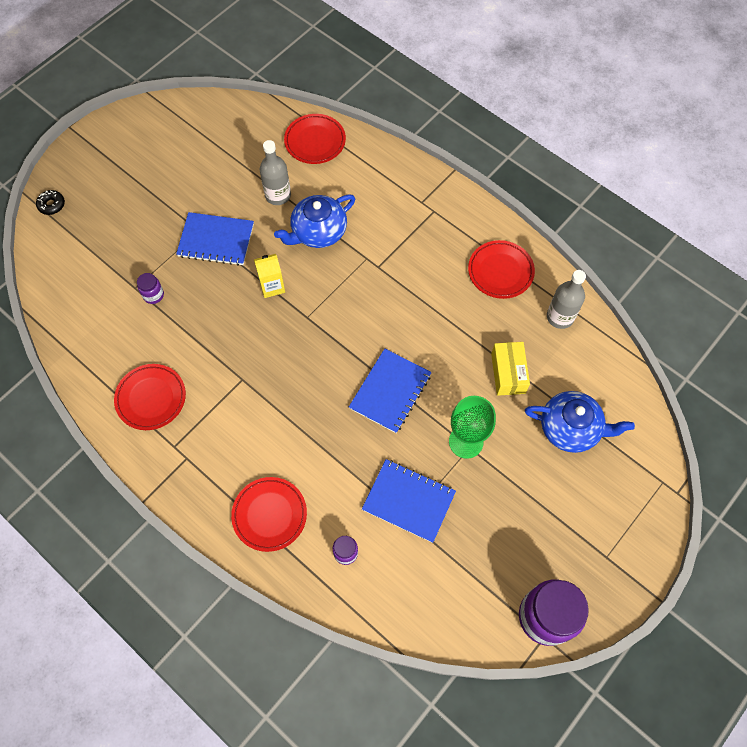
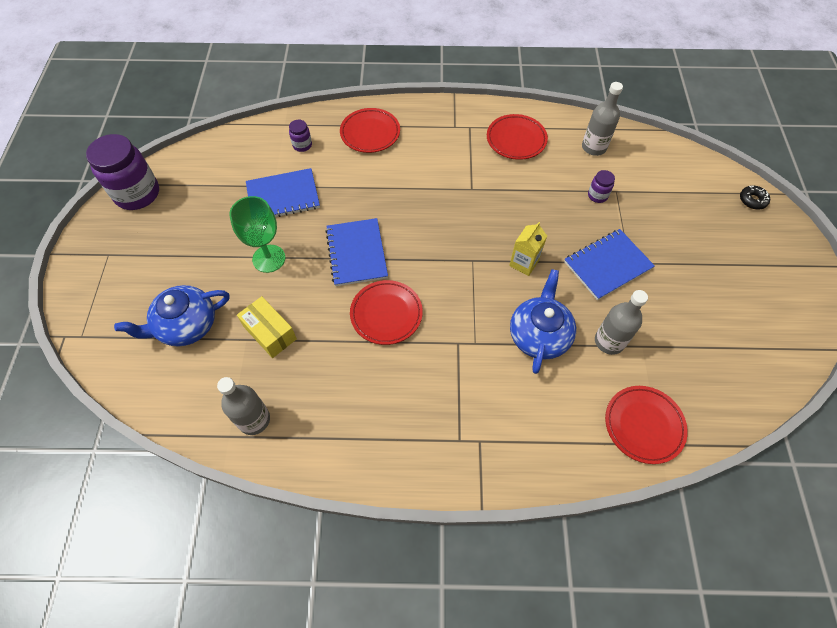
camera: 140 degrees right, 5 degrees down
(99, 338) = (594, 147): none -> grey bottle
(500, 271) = (343, 424): red plate -> red plate (386, 314)

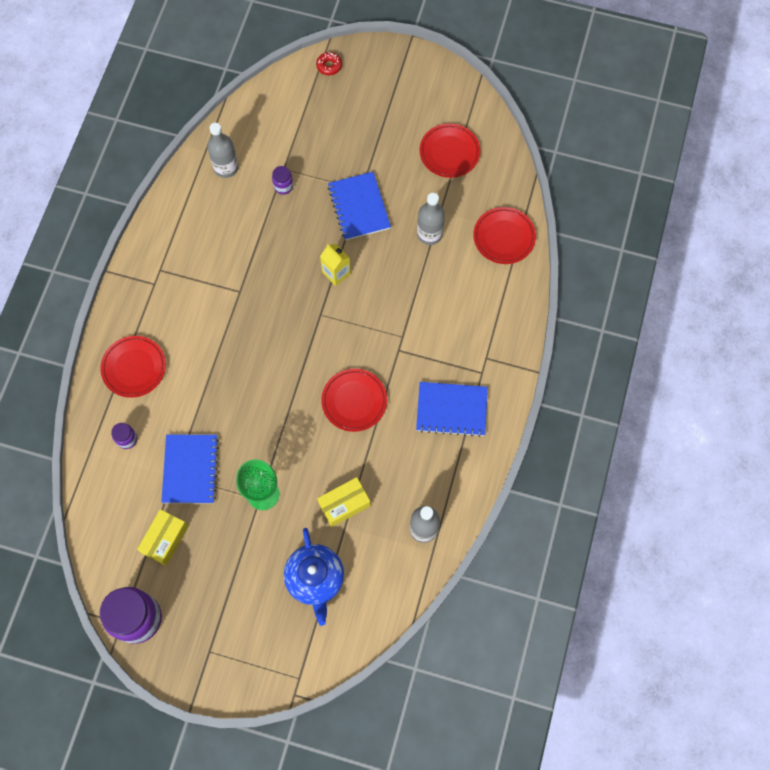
camera: 75 degrees left, 10 degrees up
(213, 195) = (165, 539): none -> yellow box
(356, 253) = (281, 413): blue notebook -> blue notebook (451, 409)
(516, 140) = (192, 232): red plate -> red plate (449, 152)
(539, 335) = (409, 284): blue teapot -> none
(752, 200) = (329, 66): black donut -> red donut

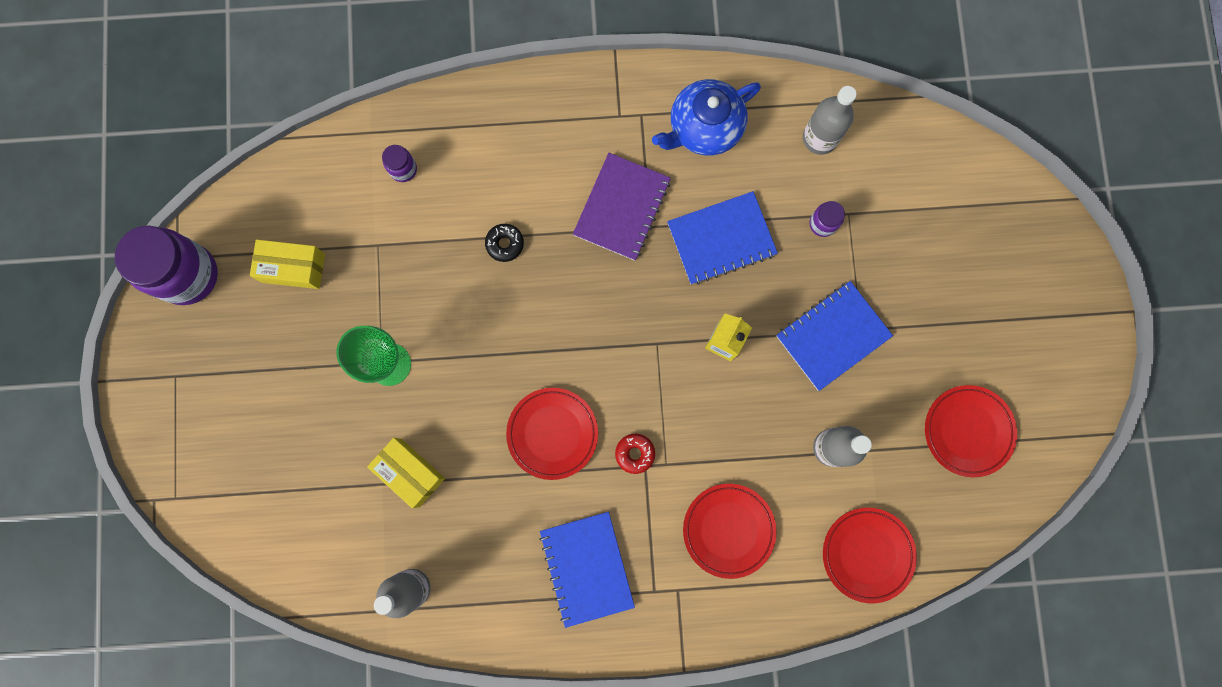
camera: 70 degrees right, 10 degrees up
(134, 368) = (498, 139): red plate -> red plate (728, 530)
(190, 469) = (391, 261): blue notebook -> blue notebook (721, 239)
(211, 388) = (505, 244): none -> black donut
(219, 304) = (621, 208): none -> purple notebook
(315, 579) = (303, 471): blue teapot -> blue teapot (704, 128)
(329, 66) = (1032, 214): red donut -> red donut (635, 453)

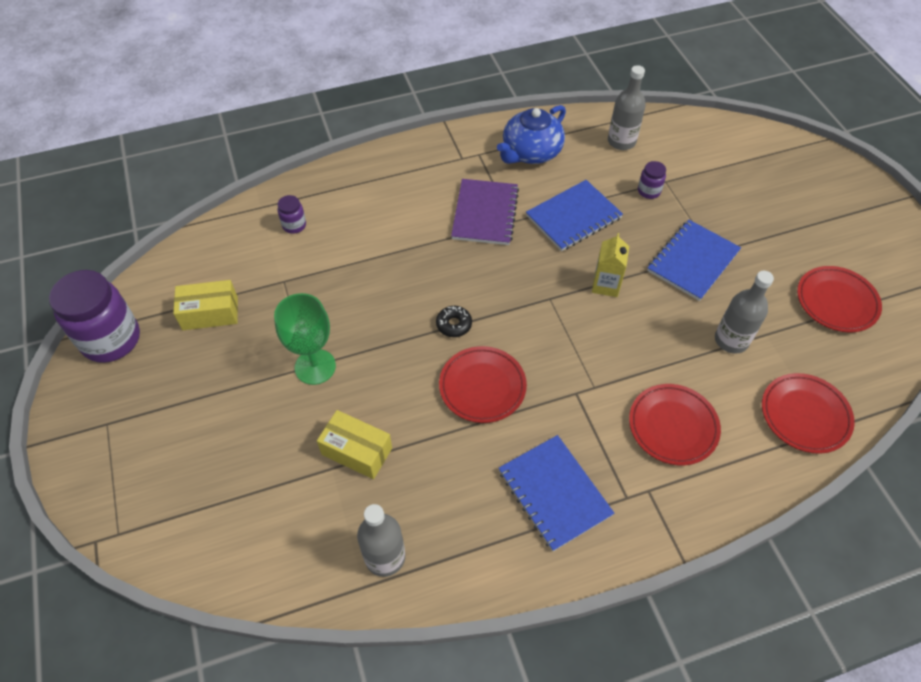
camera: 15 degrees left, 25 degrees down
(505, 244) = (395, 257): black donut -> black donut (454, 324)
(635, 453) = (563, 385): red donut -> none

